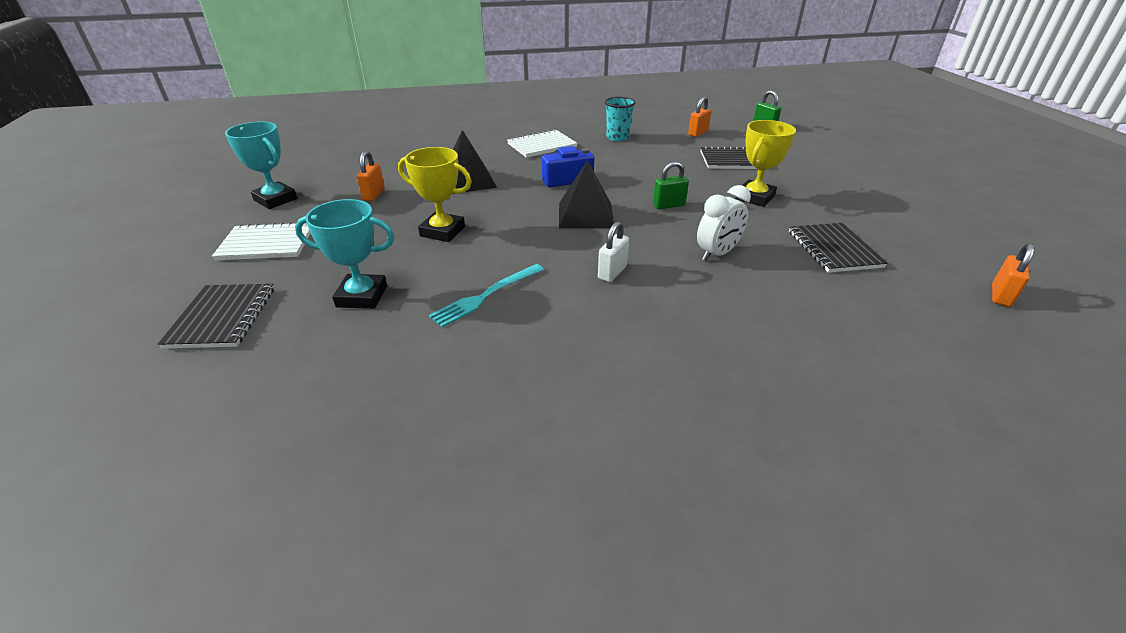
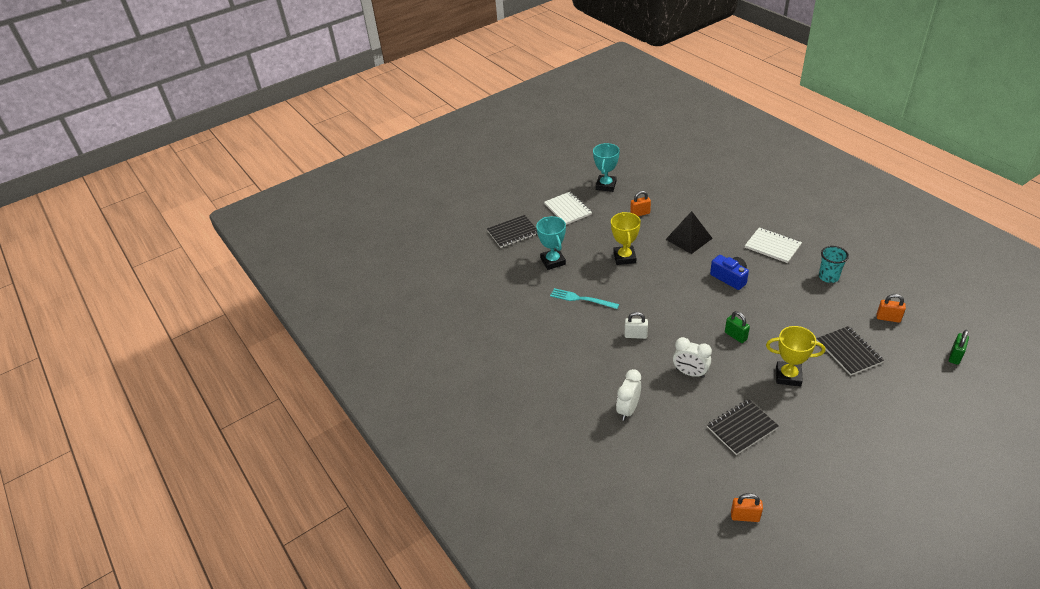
camera: 70 degrees right, 5 degrees up
(585, 215) = (690, 303): black pyramid -> none
(771, 329) = (628, 410): none -> white clock

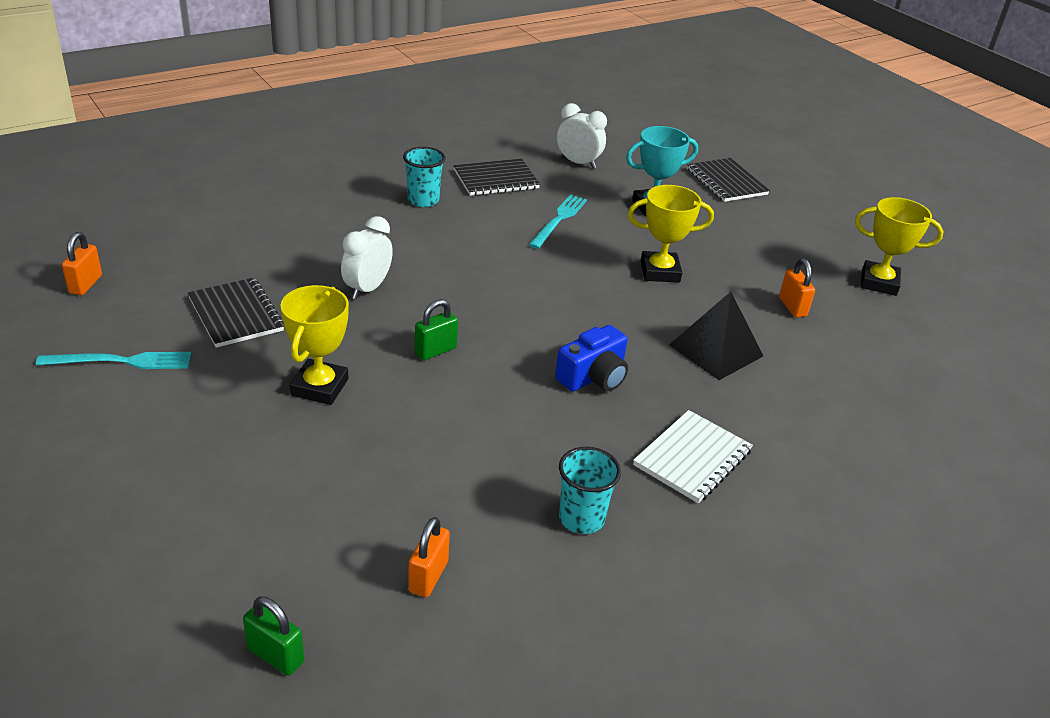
camera: 85 degrees right, 5 degrees down
(568, 209) = (796, 235): white notebook -> none
(577, 363) = (423, 200): none -> turquoise cup
(606, 185) = (879, 282): turquoise trophy -> yellow trophy
(628, 410) = (319, 226): white clock -> white clock (578, 163)
(635, 335) = (465, 254): white padlock -> none
(810, 469) = (121, 361): none -> turquoise fork
(849, 351) = (350, 482): black notebook -> black notebook (496, 179)

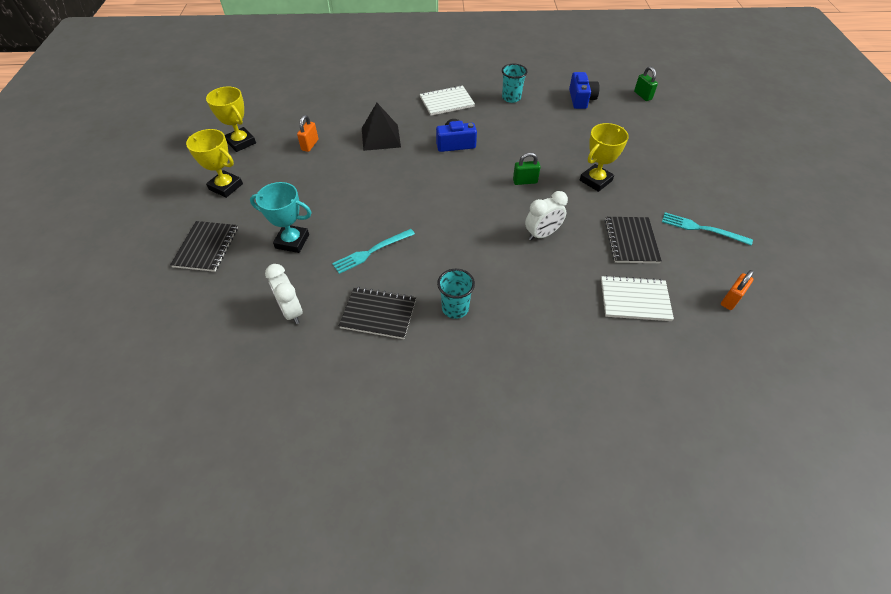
camera: 145 degrees left, 15 degrees up
(218, 254) = (635, 299): none -> white notebook
(428, 577) = (581, 99): orange padlock -> blue camera
(660, 272) = (353, 189): yellow trophy -> yellow trophy (226, 187)

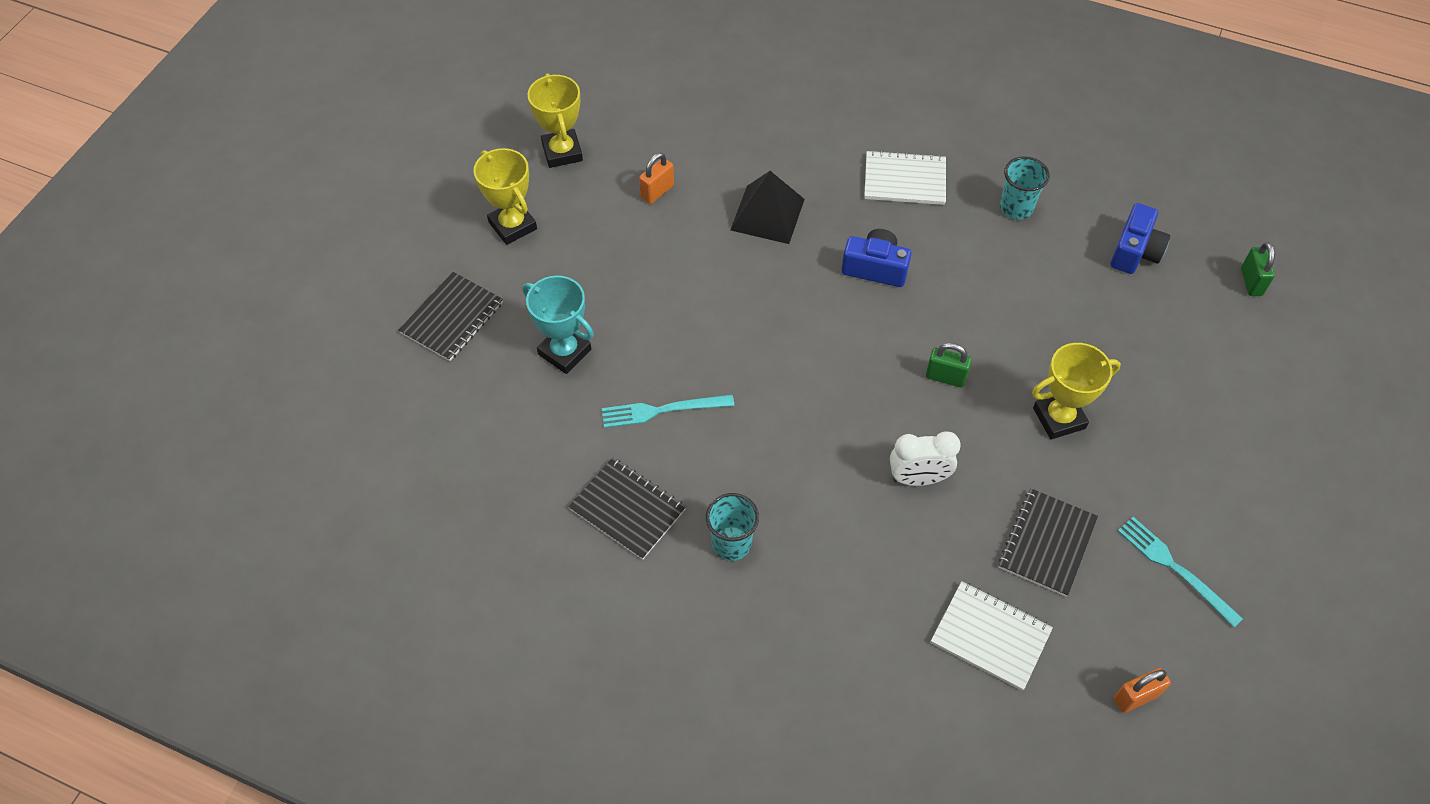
camera: 25 degrees right, 5 degrees up
(291, 311) = (520, 460): white clock -> none

